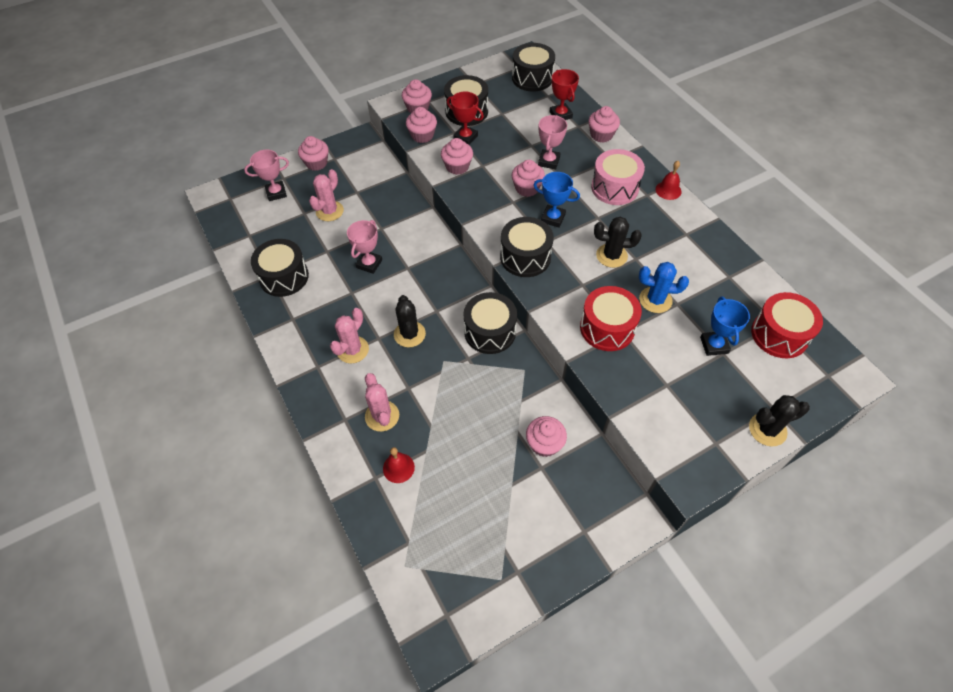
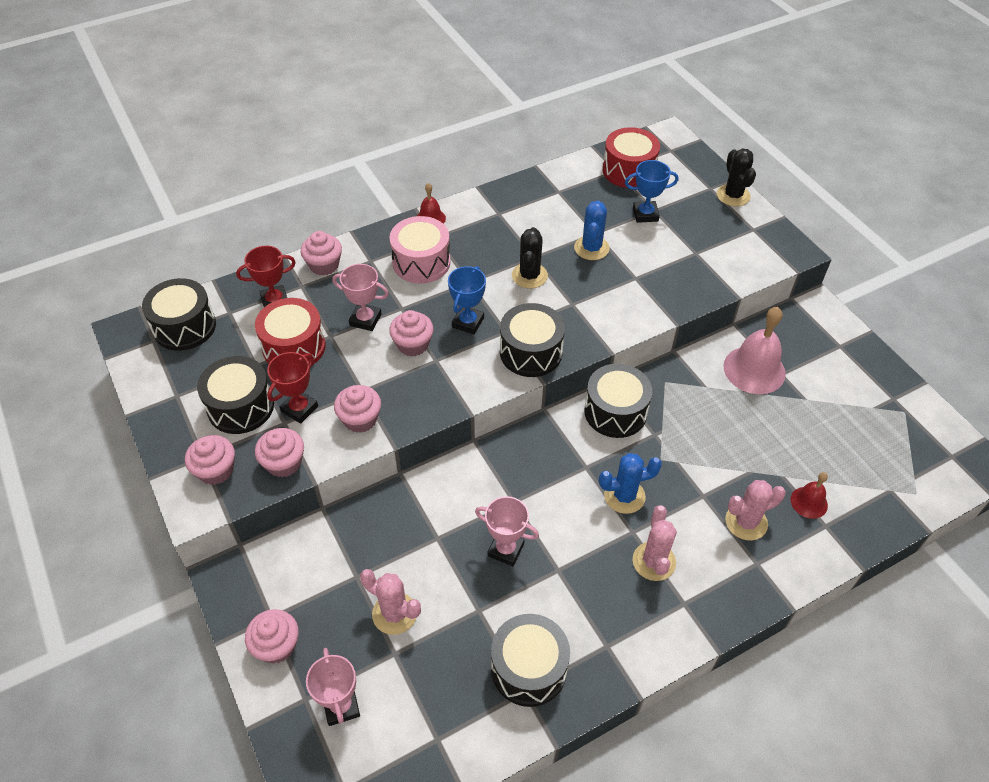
camera: 90 degrees left, 5 degrees down
(352, 350) = (654, 561): pink cactus -> pink cactus turned 60 degrees clockwise
(409, 334) = (624, 496): black cactus -> blue cactus
(544, 444) = (754, 369): pink cupcake -> pink bell
(607, 328) = (631, 289): red drum -> red drum (294, 347)

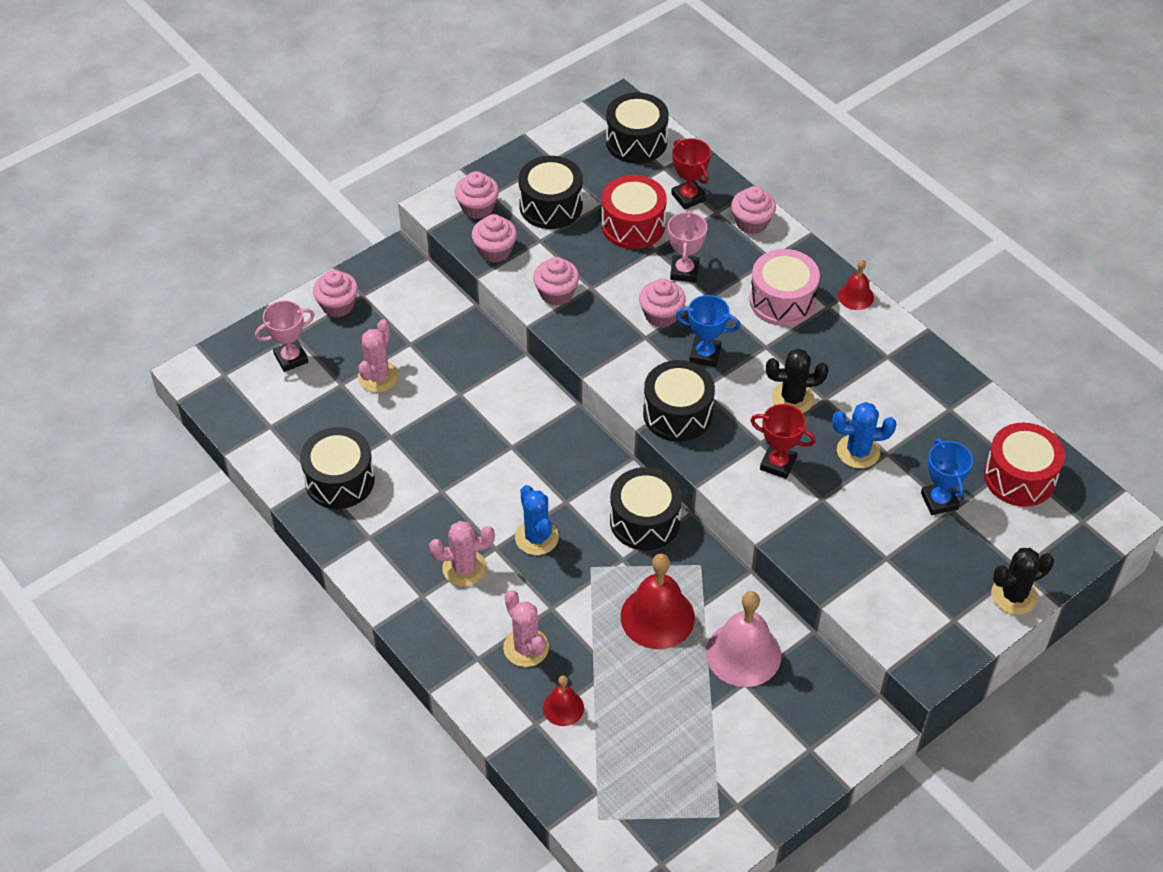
camera: 80 degrees right, 0 degrees up
(299, 409) = (558, 247): red trophy -> red trophy (778, 464)
(505, 550) = (456, 447): pink trophy -> none
(716, 419) = (657, 617): none -> red bell

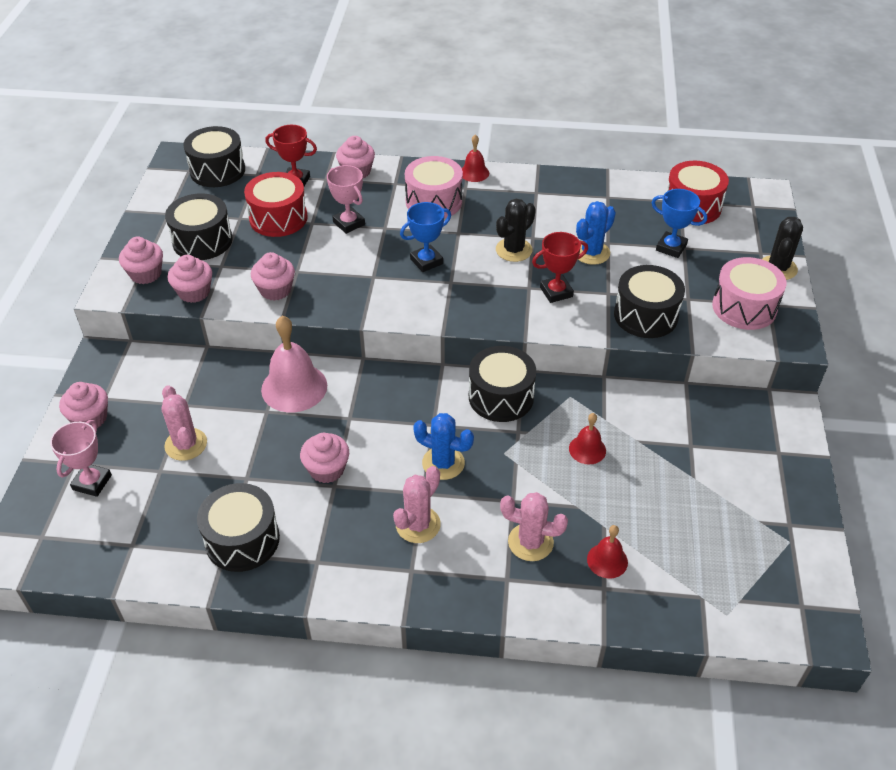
camera: 45 degrees left, 5 degrees down
(657, 617) = (587, 449): red bell -> red bell, size x0.54
(661, 315) = (367, 257): pink cupcake -> pink cupcake (327, 469)
(677, 414) = (455, 307): black drum -> black drum (645, 315)
(743, 654) = (666, 428): pink bell -> pink bell (294, 387)
(926, 604) = (744, 307): none -> pink drum

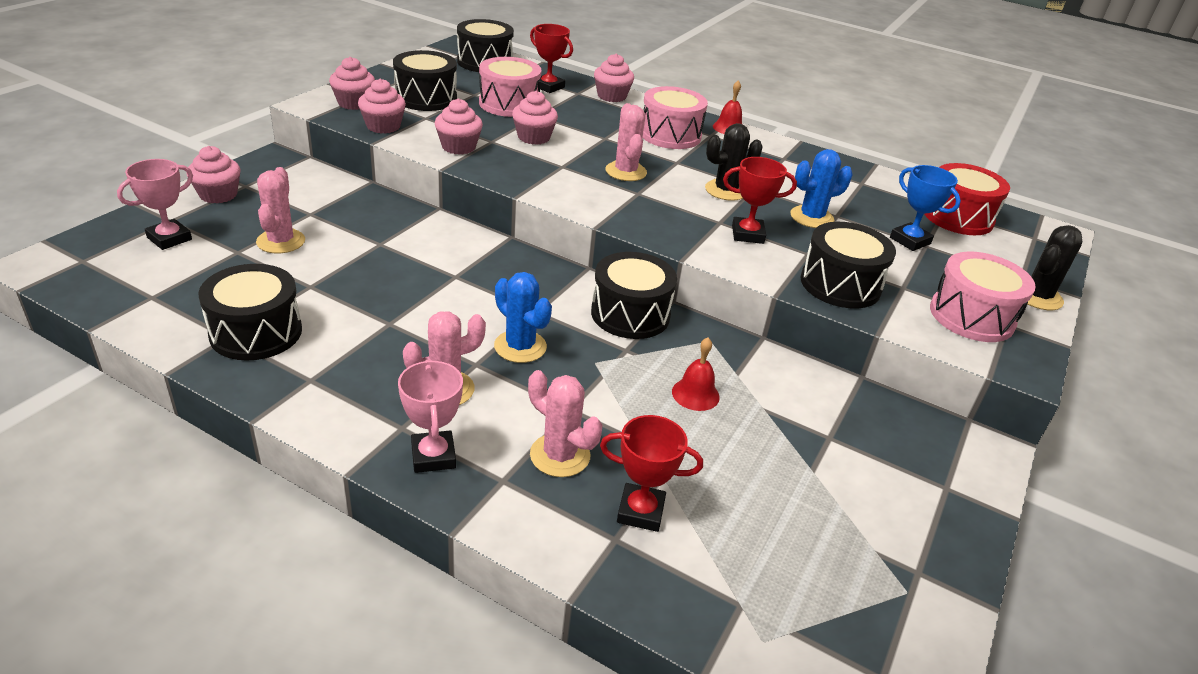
camera: 20 degrees right, 10 degrees down
(278, 218) = (509, 104): red drum -> pink drum
(294, 387) = (423, 235): pink bell -> none
(327, 469) = (394, 308): pink cupcake -> pink cupcake (533, 137)
(349, 223) = (572, 125): pink trophy -> pink trophy (433, 456)
(426, 261) = (626, 172): blue trophy -> pink cactus
(607, 560) = (640, 511): red bell -> red trophy

